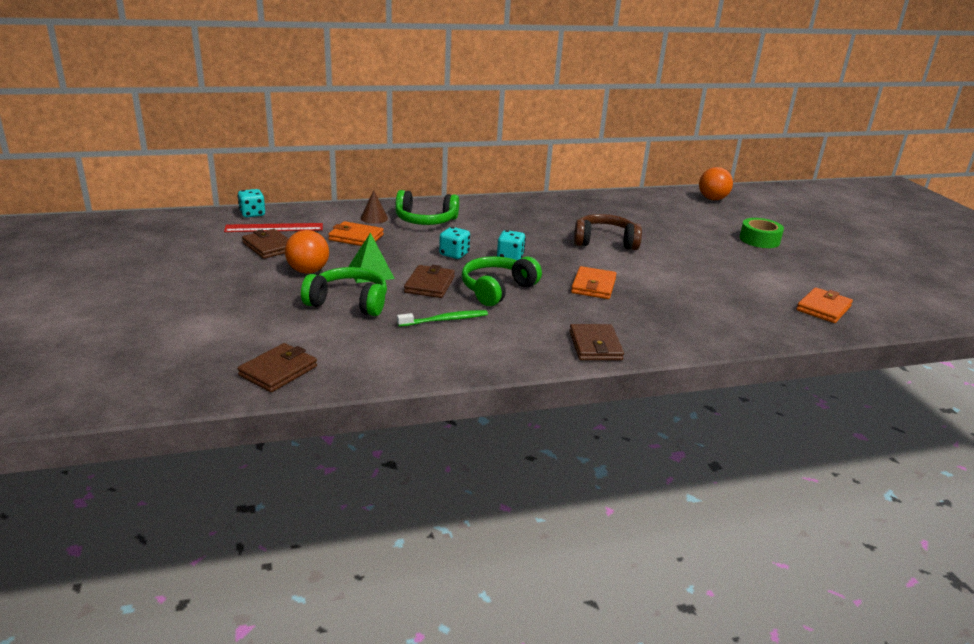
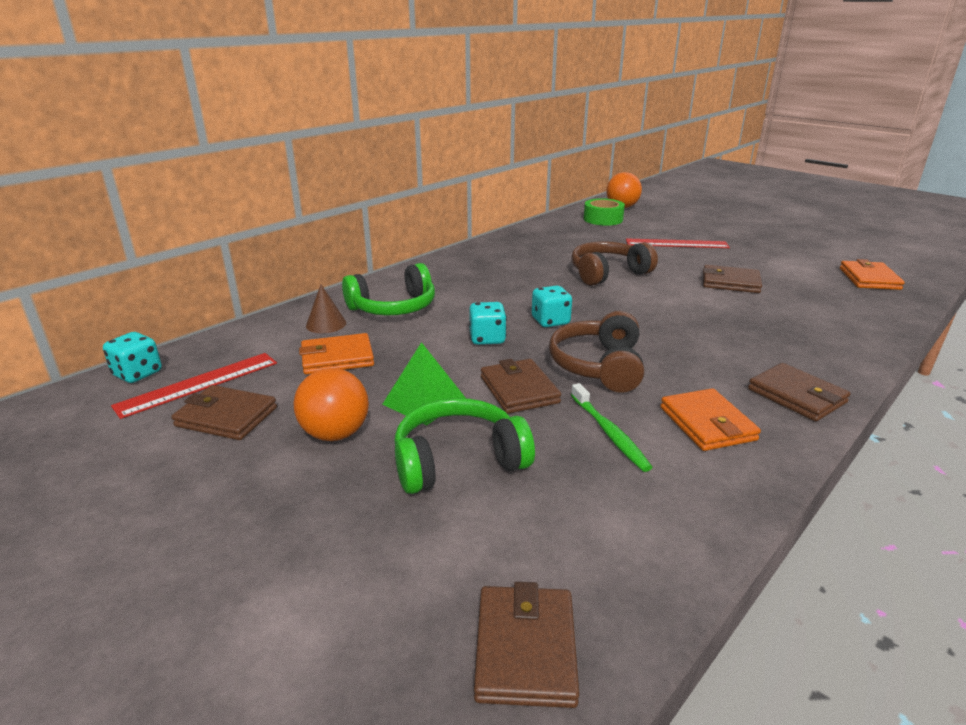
camera: 30 degrees left, 0 degrees up
(445, 320) = (609, 433): green toothbrush -> green toothbrush turned 120 degrees clockwise
(497, 289) = (598, 366): green headphones -> brown headphones
(593, 286) = (677, 325): orange wallet -> orange wallet (707, 424)
(691, 275) = (730, 282): none -> brown wallet
(703, 238) = (676, 244): none -> red ruler
(759, 240) = (717, 232): green tape -> green tape (603, 219)

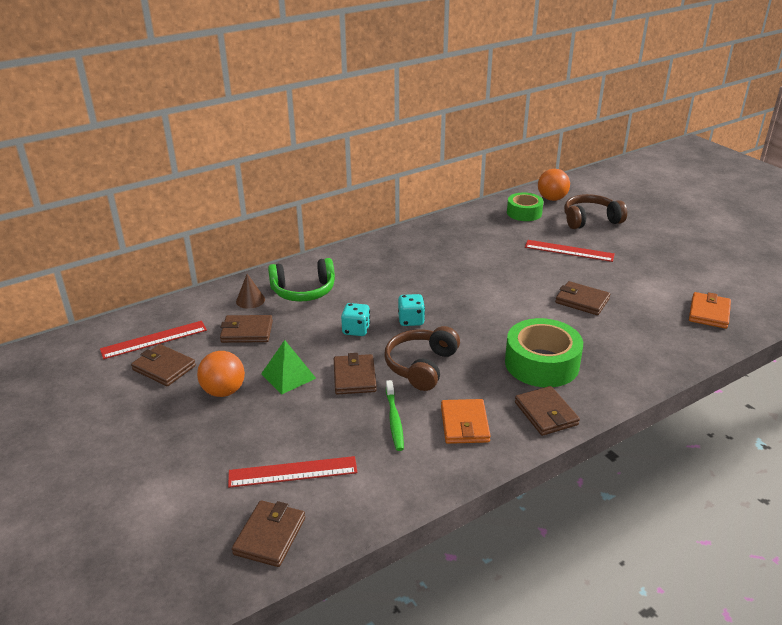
camera: 15 degrees right, 5 degrees up
(137, 374) = (119, 326): turquoise dice -> none
(337, 358) = (247, 332): orange wallet -> brown wallet
(458, 460) = (288, 422): green headphones -> none
(504, 530) = (293, 472): none -> red ruler
(607, 273) = (486, 277): brown headphones -> brown headphones (590, 220)
(742, 345) = (541, 363): none -> green tape

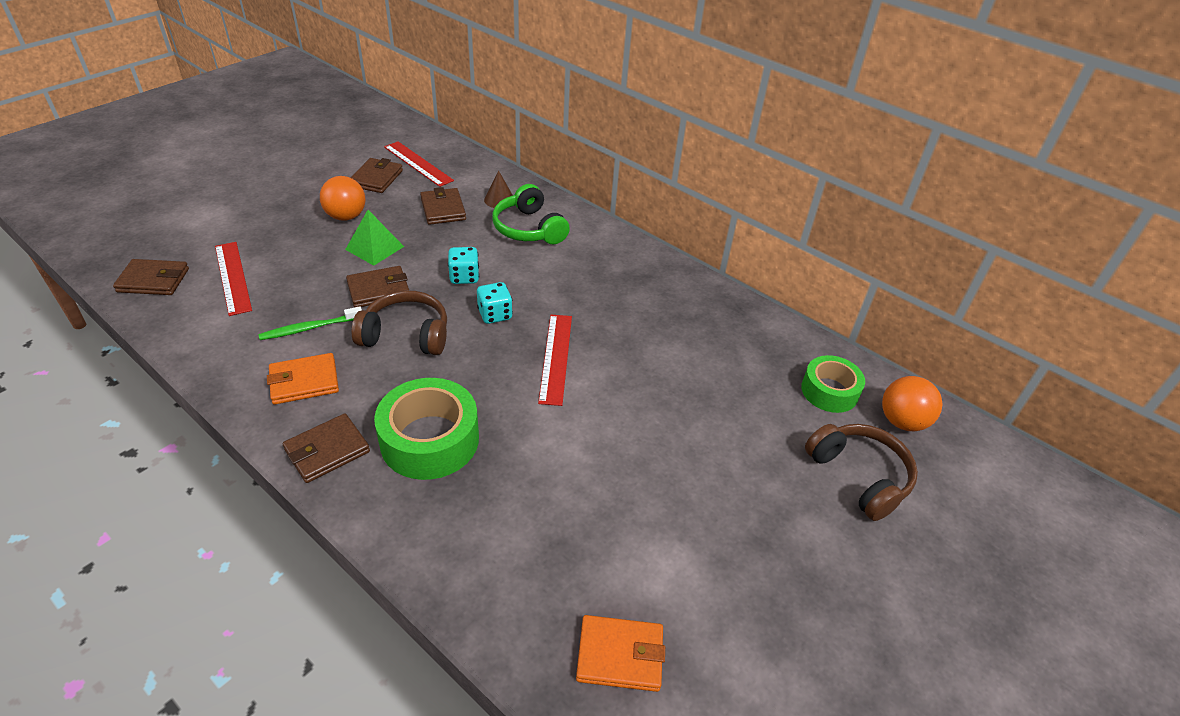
camera: 70 degrees right, 10 degrees up
(569, 251) = (738, 453): red ruler -> red ruler (556, 358)
(582, 301) = (595, 475): brown wallet -> none

